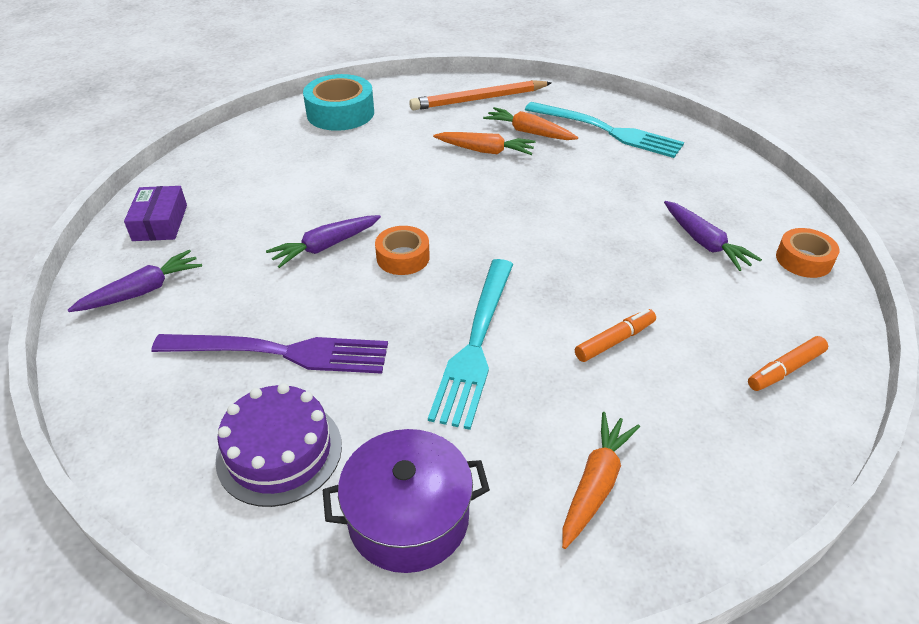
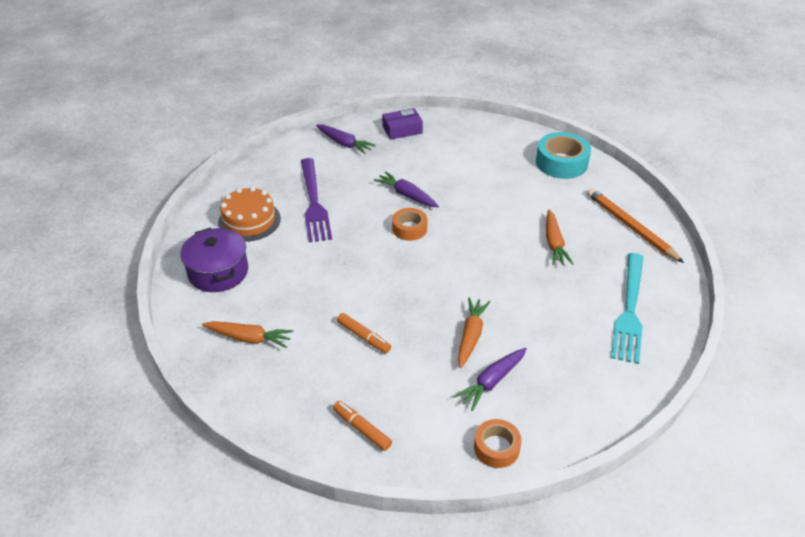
camera: 75 degrees right, 0 degrees up
(279, 452) = (249, 220): purple cake -> orange cake
(475, 345) = (341, 274): turquoise fork -> none
(529, 132) = (596, 263): orange carrot -> orange carrot (471, 336)

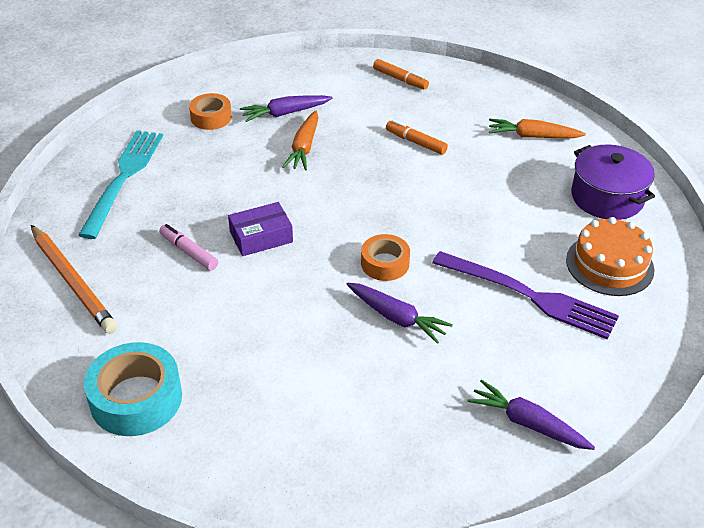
camera: 175 degrees right, 0 degrees up
(314, 203) = (531, 296): purple fork -> purple fork turned 135 degrees clockwise
(402, 130) = (428, 468): purple box -> purple box (261, 237)
(492, 382) = (285, 113): purple carrot -> purple carrot turned 150 degrees counterclockwise
(496, 448) = (285, 73): orange tape -> orange tape (211, 117)
(554, 243) = (189, 252): orange carrot -> pink marker

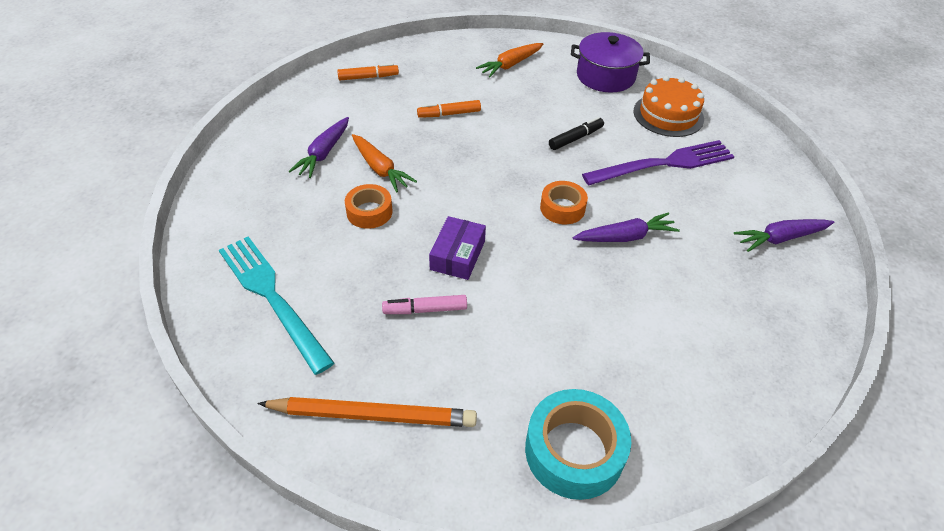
camera: 50 degrees left, 5 degrees up
(211, 117) = (267, 195): orange tape -> orange tape (369, 212)
(487, 225) = (576, 138): none -> black marker

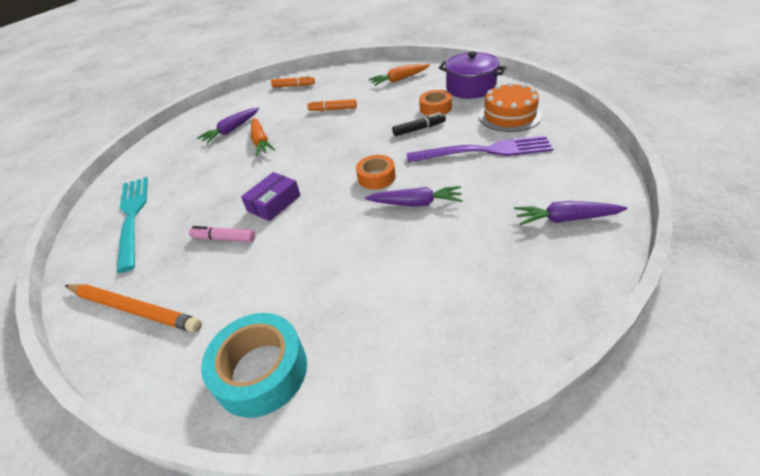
camera: 25 degrees right, 5 degrees down
(369, 212) = (234, 168): orange tape -> orange tape (435, 108)

